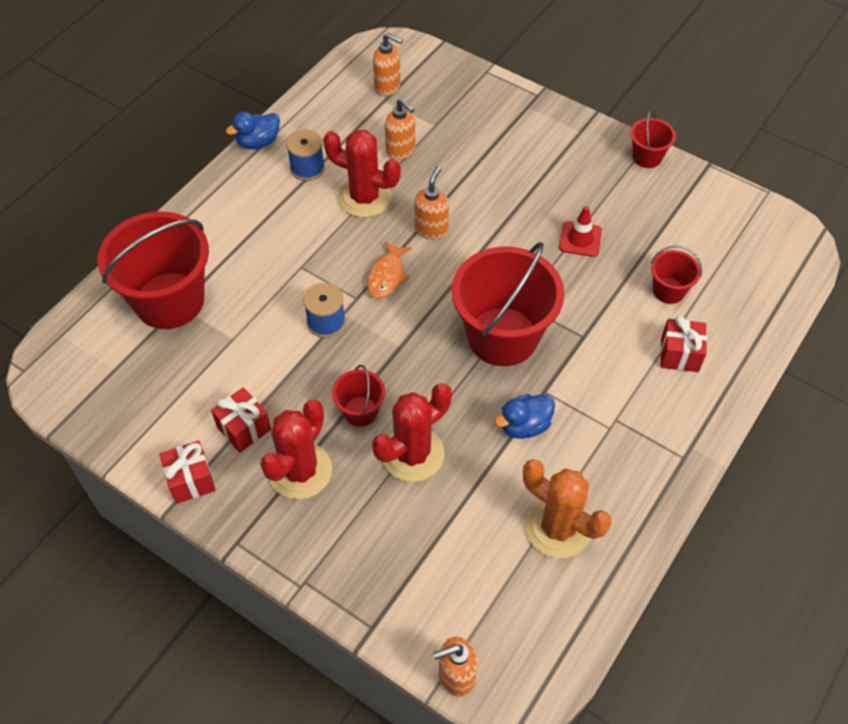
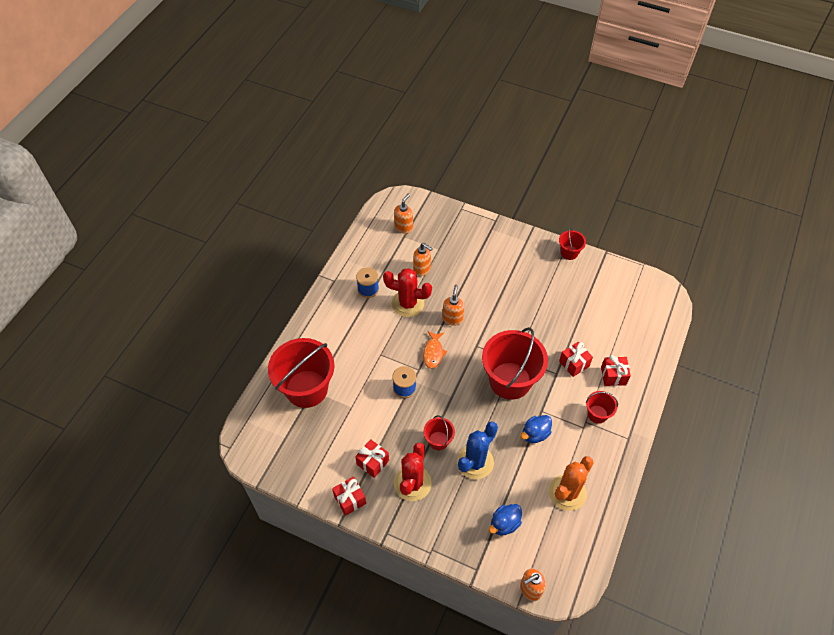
camera: 10 degrees left, 0 degrees up
(258, 142) = (333, 276): blue duck -> blue duck (504, 524)
(388, 87) = (404, 227): orange soap dispenser -> orange soap dispenser turned 75 degrees counterclockwise
(412, 454) = (475, 462): red cactus -> blue cactus
(558, 528) = (567, 492): orange cactus -> orange cactus turned 75 degrees counterclockwise
(580, 239) = (541, 312): red traffic cone -> none
(616, 326) = (574, 364): none -> red gift
(668, 290) = (599, 337): red bucket -> red bucket (597, 414)

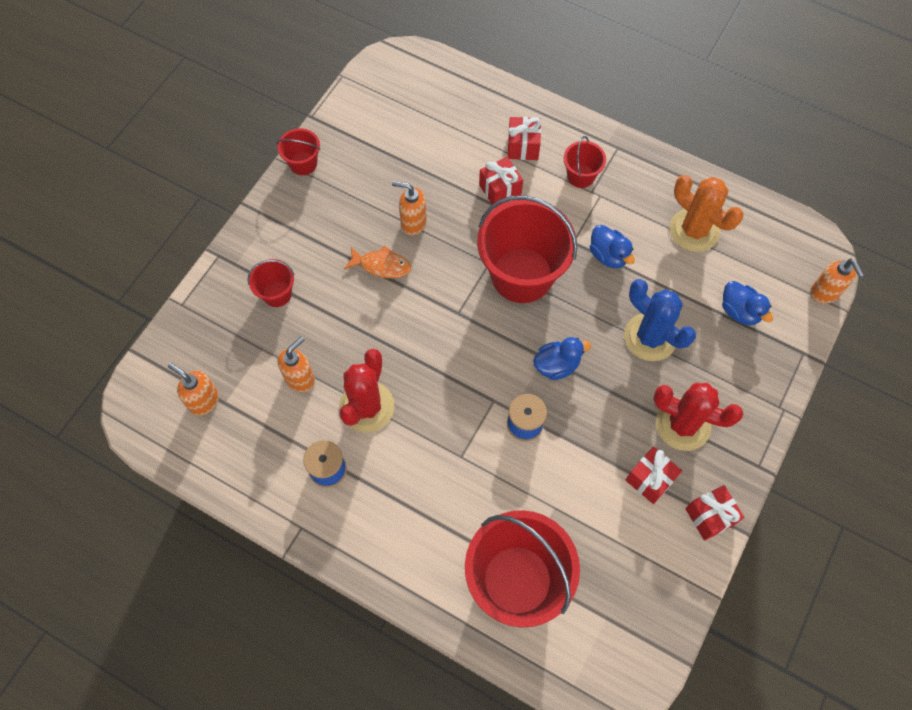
camera: 85 degrees left, 10 degrees up
(433, 353) = (465, 376): orange fish -> orange fish (381, 265)
(438, 440) = (616, 383): red bucket -> red bucket (277, 294)
(446, 404) = (556, 365): none -> blue duck
(452, 318) = (404, 341): orange soap dispenser -> orange soap dispenser (413, 223)

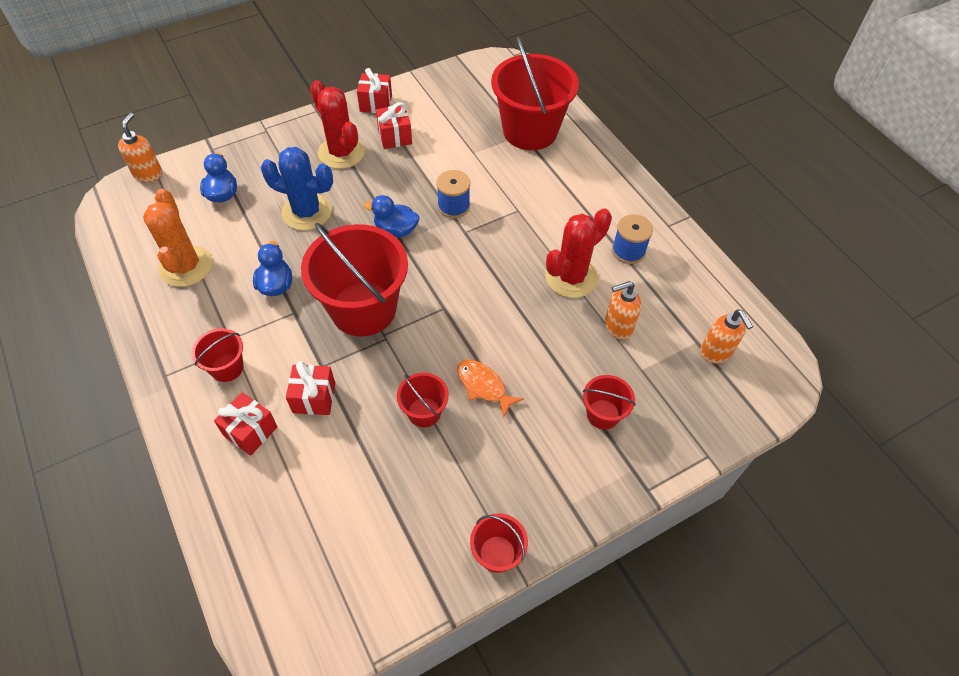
camera: 150 degrees left, 10 degrees down
(413, 223) = (424, 412): orange soap dispenser -> red bucket
(650, 337) = (307, 212): blue cactus -> blue cactus turned 60 degrees counterclockwise

